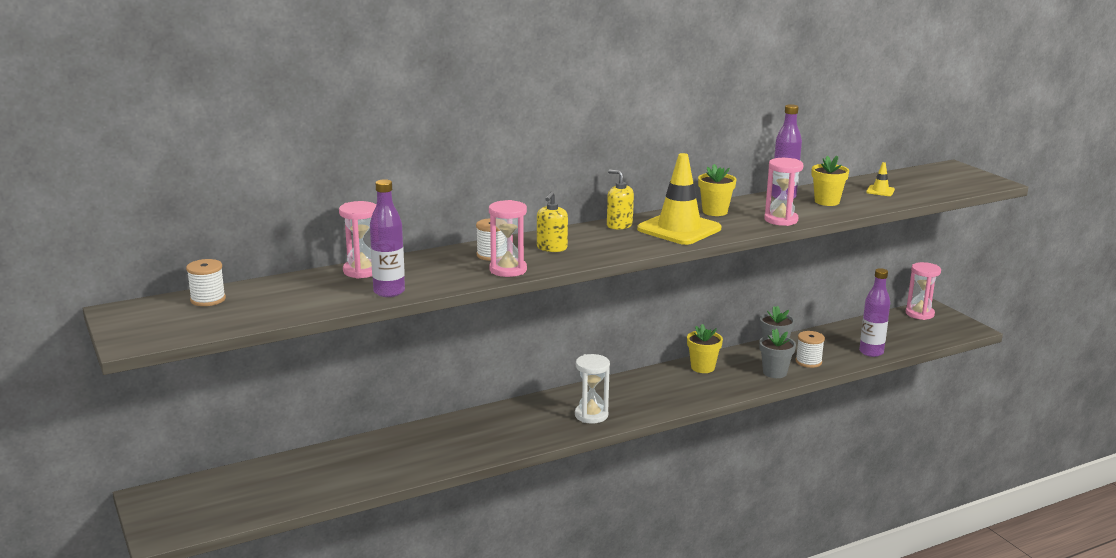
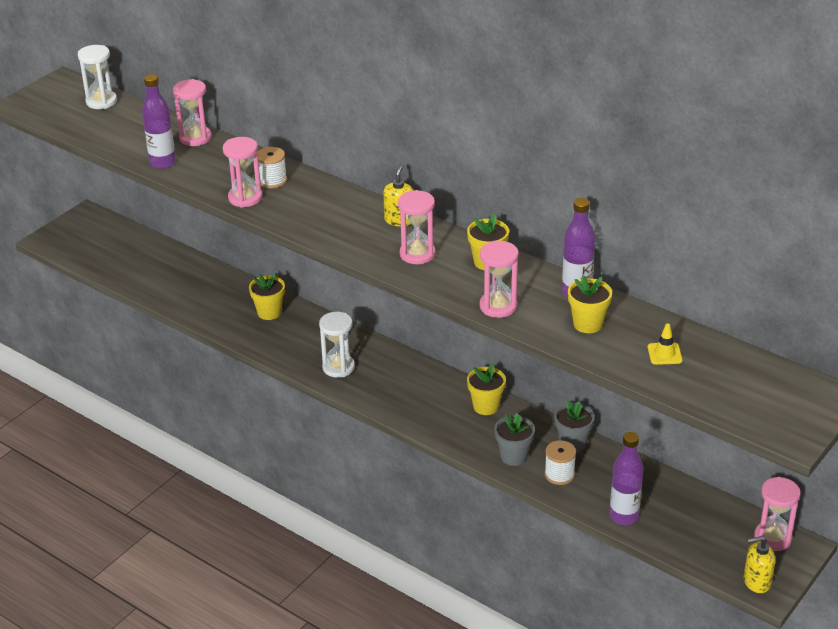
camera: 65 degrees right, 15 degrees up
(208, 299) = (101, 101): white spool -> white hourglass
(470, 429) = (269, 312): none -> yellow flower pot
(552, 248) = (311, 203): yellow soap dispenser -> yellow soap dispenser (756, 582)
(679, 229) = (417, 254): yellow traffic cone -> pink hourglass

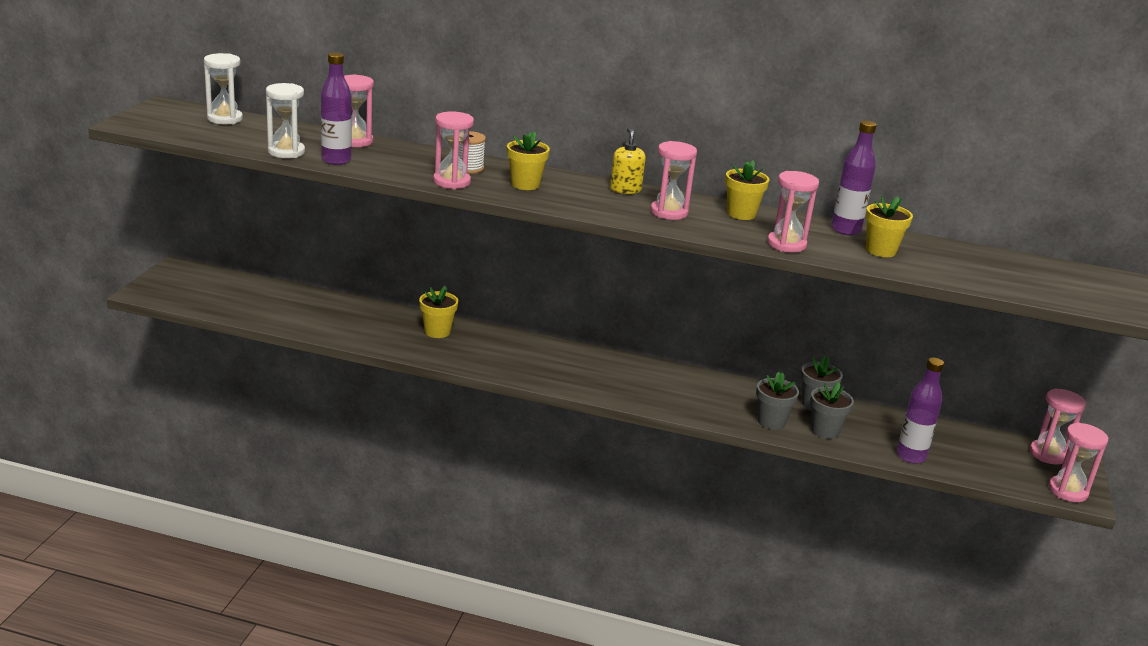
camera: 25 degrees left, 10 degrees down
(338, 367) = (543, 369): white hourglass -> white hourglass (286, 152)
(486, 406) = (711, 384): yellow flower pot -> yellow flower pot (525, 184)
(559, 474) = (825, 431): white spool -> grey flower pot
(664, 354) = (971, 266): yellow traffic cone -> none
(756, 582) = (1067, 491): yellow soap dispenser -> pink hourglass

